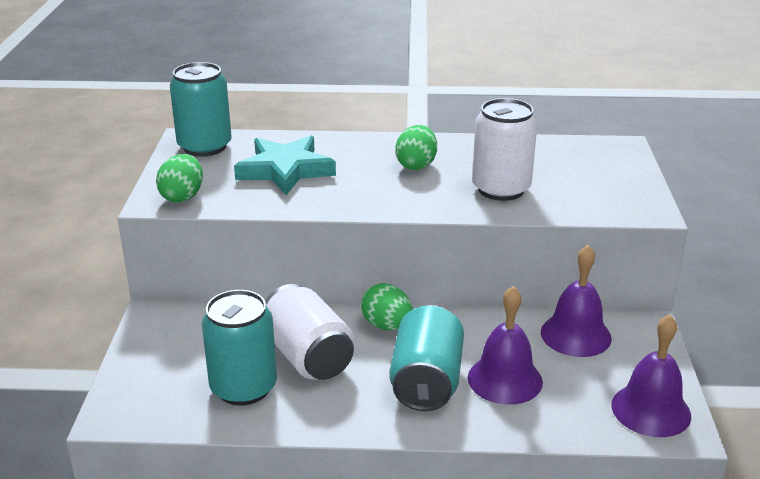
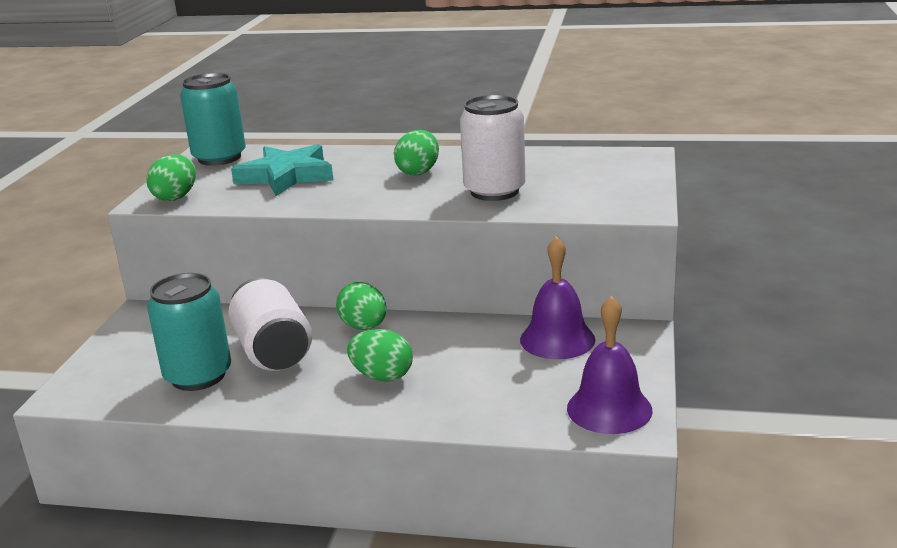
camera: 10 degrees right, 5 degrees down
(426, 382) = (382, 376): turquoise can -> green egg
(505, 379) = (464, 376): purple bell -> none

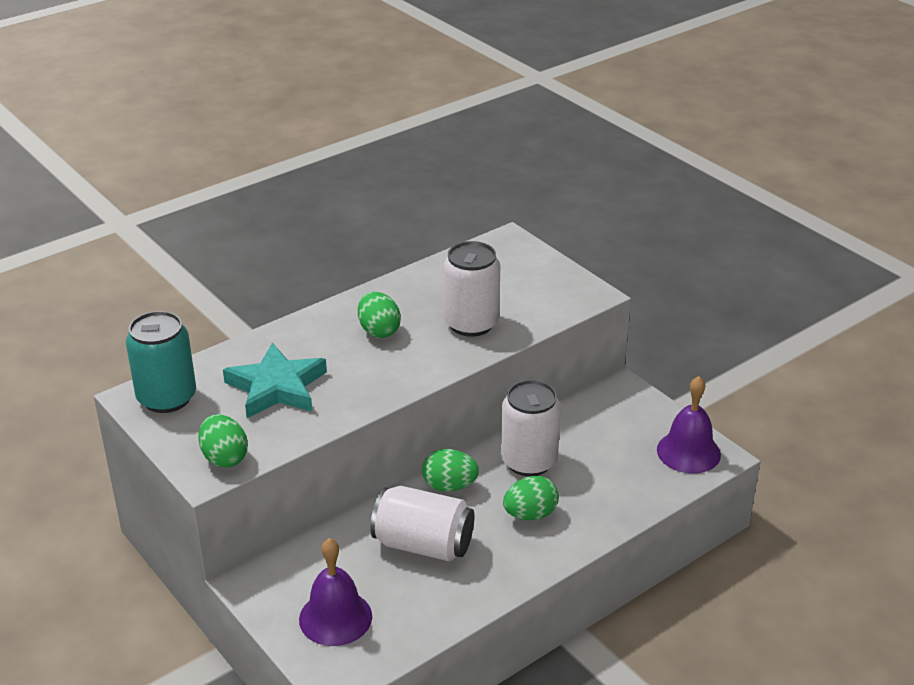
camera: 50 degrees left, 10 degrees up
(198, 376) = (407, 597): turquoise can -> none
(453, 342) = (529, 461): none -> white can
(557, 339) = (586, 420): purple bell -> purple bell (335, 617)

